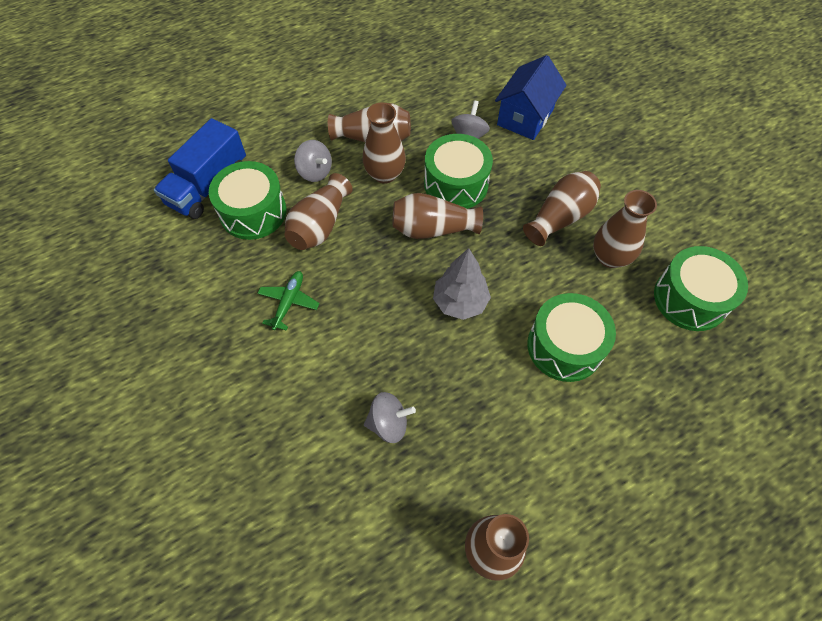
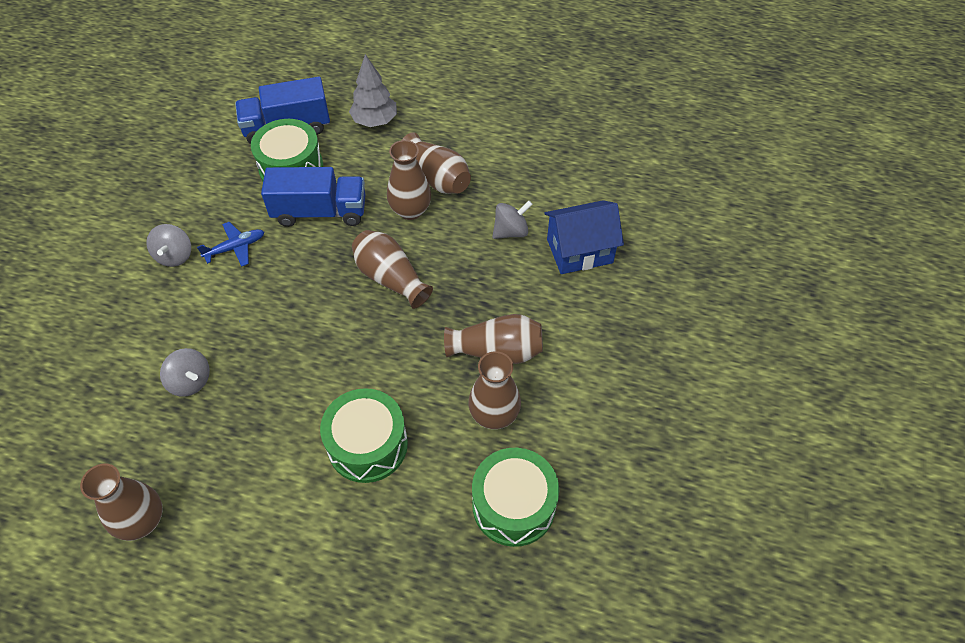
camera: 45 degrees right, 5 degrees down
(289, 302) = (235, 248): green plane -> blue plane
(315, 172) = (365, 171): grey spinning top -> grey spinning top (175, 256)
(320, 225) = (320, 212): brown vase -> blue truck
(456, 184) = (452, 259): green drum -> none
(460, 302) = (339, 346): grey tree -> grey tree (375, 121)

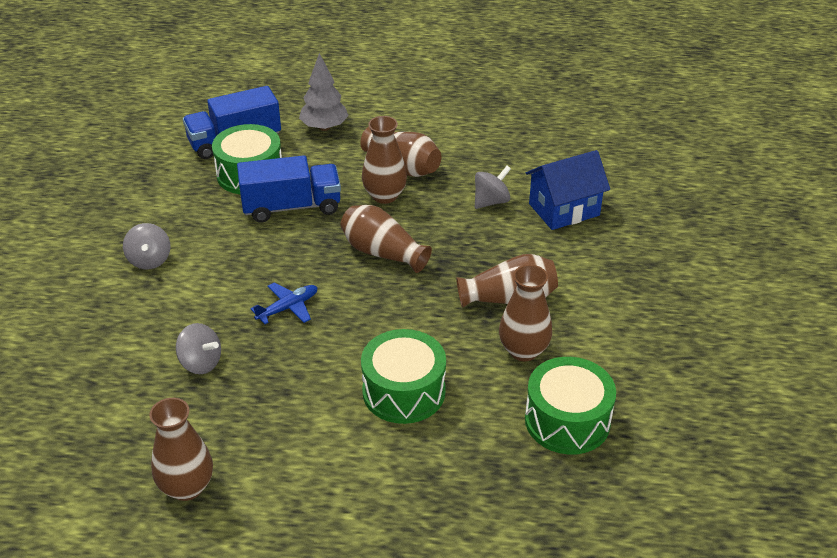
camera: 10 degrees left, 15 degrees down
(235, 248) = (212, 246): blue plane -> blue plane (288, 308)

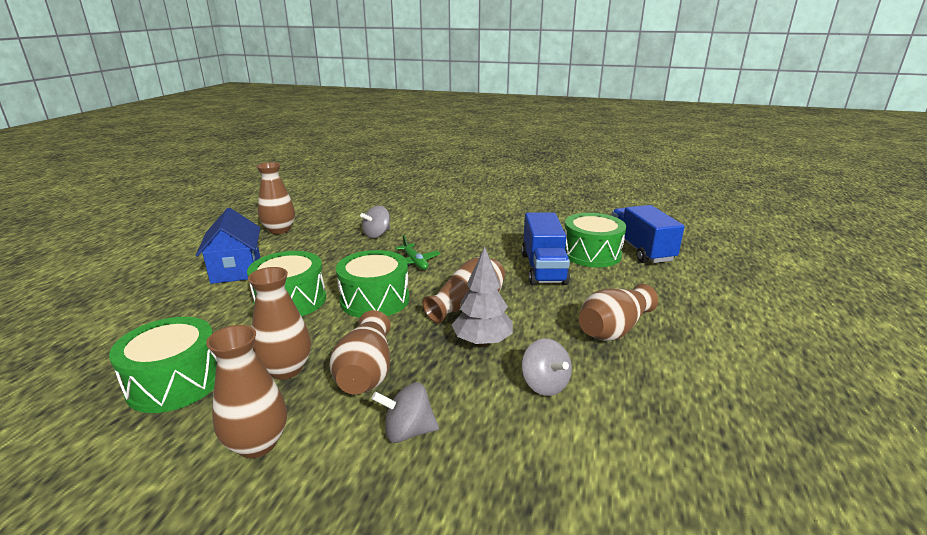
camera: 100 degrees right, 15 degrees down
(149, 260) = (487, 221): grey spinning top -> grey spinning top (408, 431)
(288, 308) = (415, 262): blue plane -> green plane
(324, 127) = (678, 289): grey tree -> grey tree (482, 342)
(384, 196) = (558, 313): brown vase -> brown vase (257, 443)
(386, 322) = (375, 299): none -> green drum
(564, 209) = (521, 452): blue house -> blue house (236, 270)

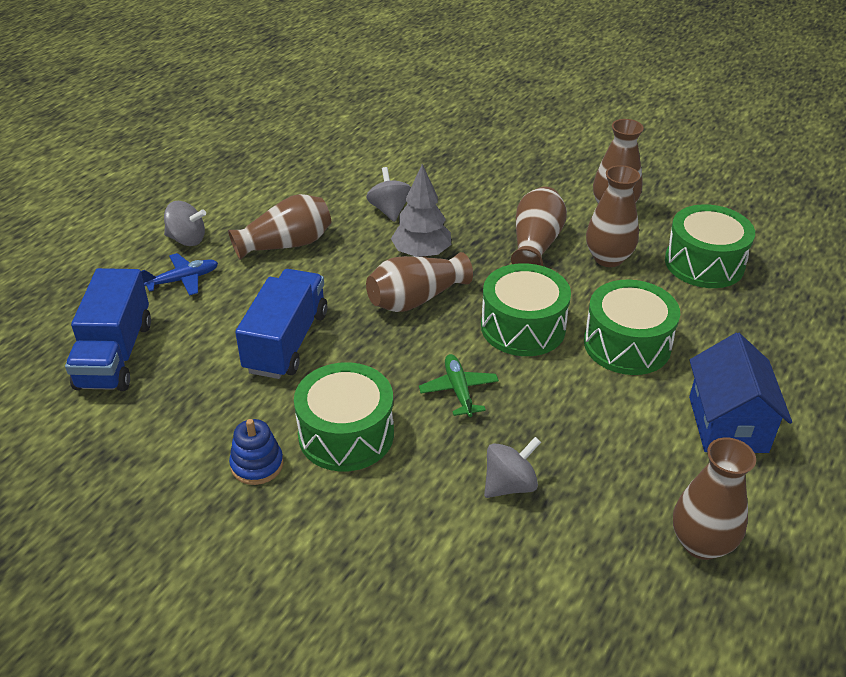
camera: 165 degrees left, 15 degrees up
(408, 431) = (506, 198): grey spinning top -> grey spinning top (187, 239)
(510, 225) = (257, 465): none -> blue stacking toy
(591, 254) = (194, 358): green drum -> green drum (346, 434)
(660, 290) = (183, 280): none -> blue plane

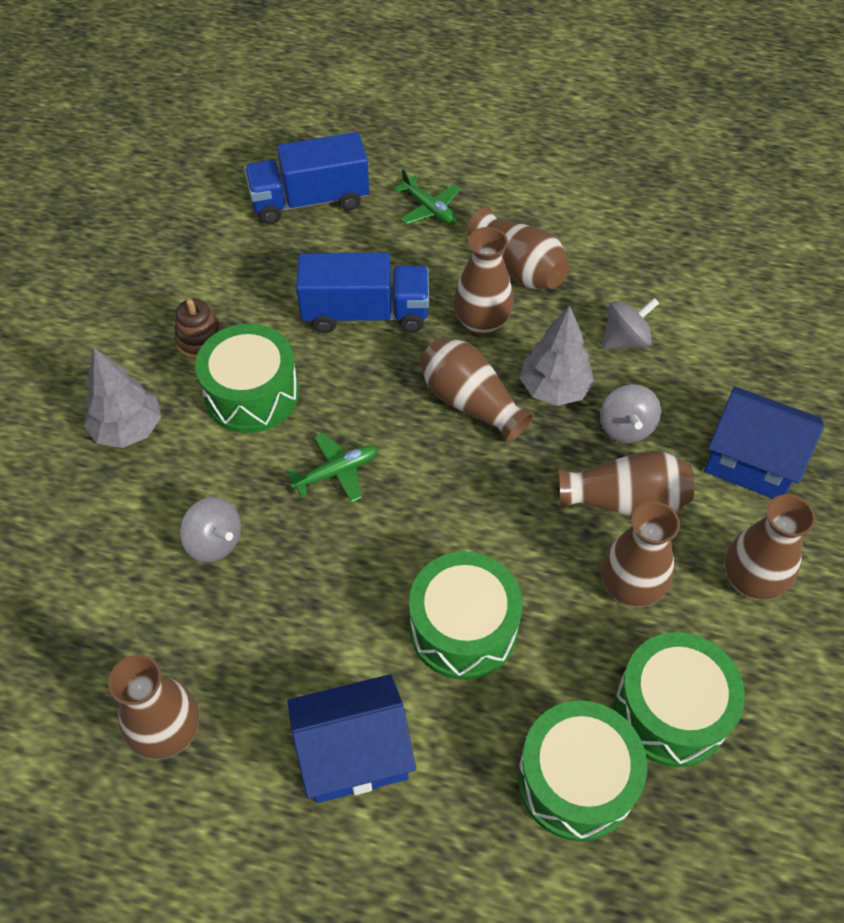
camera: 75 degrees right, 15 degrees up
(183, 280) = (429, 209): blue plane -> green plane
(187, 239) = (493, 190): grey spinning top -> grey spinning top (626, 427)
(257, 465) = (200, 340): blue stacking toy -> brown stacking toy
(334, 276) = (481, 322): none -> brown vase
(349, 539) = (128, 429): none -> grey tree
(520, 184) = (751, 462): none -> blue house
(523, 327) = (458, 513): green drum -> green drum (576, 780)

